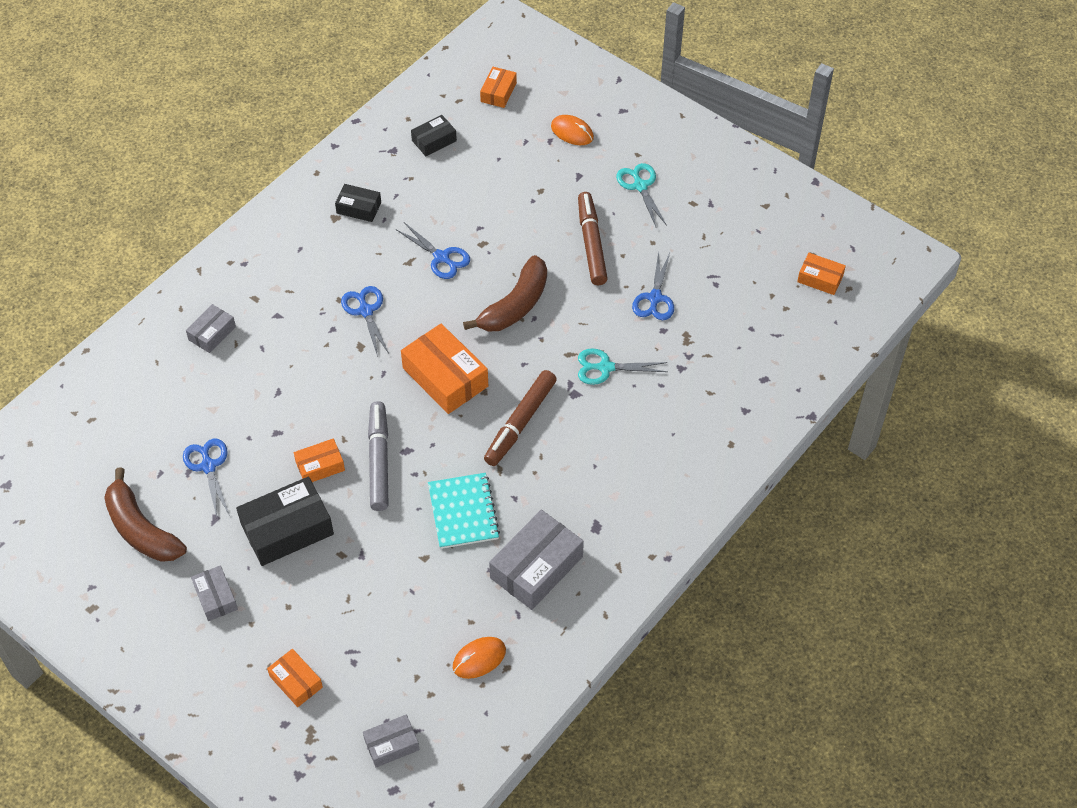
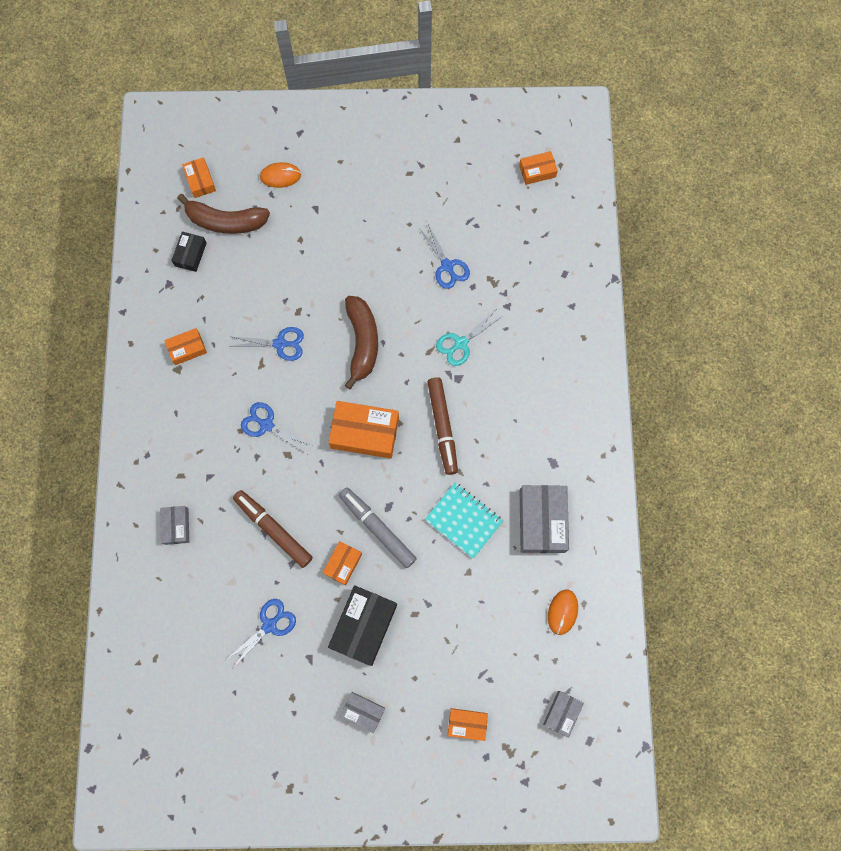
camera: 40 degrees left, 20 degrees up
(141, 529) = (268, 707): brown banana -> brown banana (225, 221)
(208, 466) = (269, 625): blue scissors -> blue scissors turned 105 degrees clockwise
(359, 208) = (187, 348): black box -> orange box
(591, 243) = (370, 255): brown marker -> brown marker (273, 529)
(640, 186) = (364, 185): turquoise scissors -> none

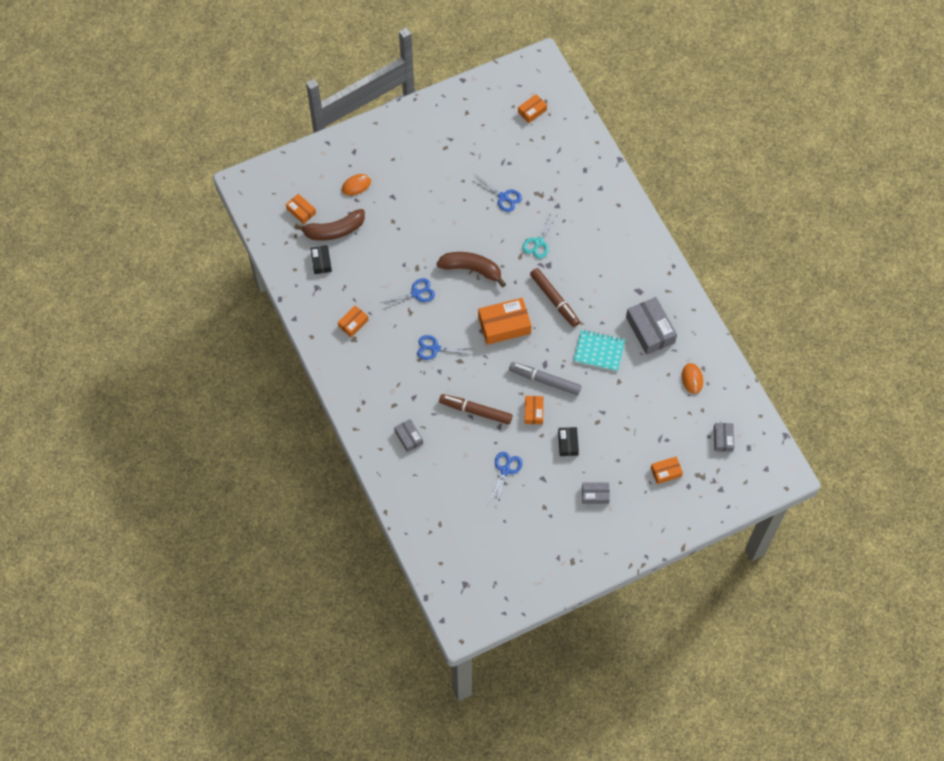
camera: 25 degrees left, 10 degrees down
(362, 342) = (472, 269): brown banana -> brown banana turned 45 degrees counterclockwise
(364, 626) = (568, 443): black box -> black box, size x0.55

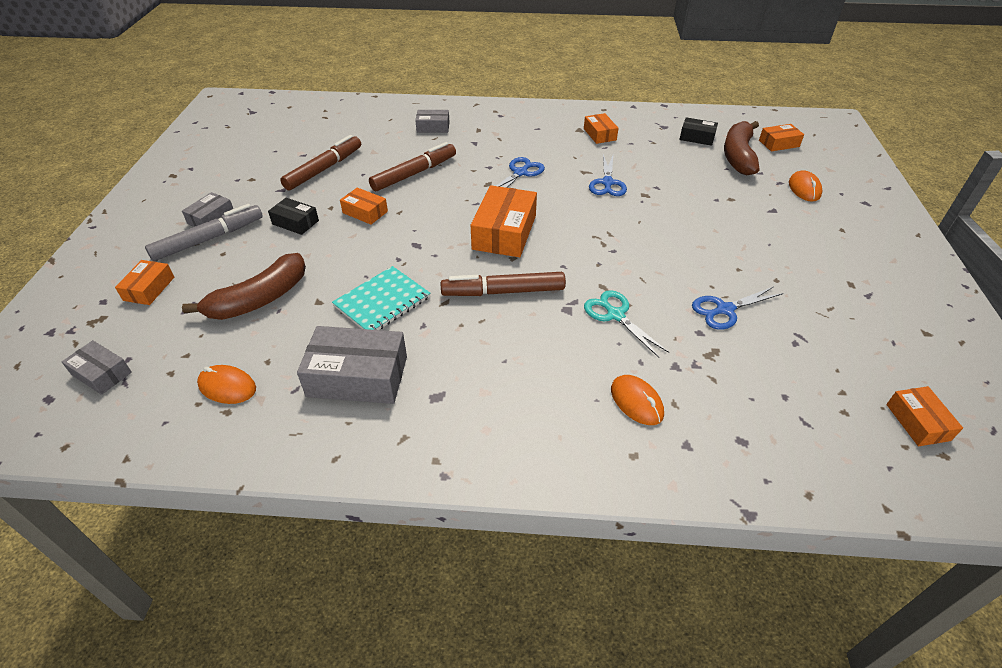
camera: 120 degrees right, 20 degrees down
(472, 269) = (612, 235): brown banana -> brown banana (259, 299)
(505, 470) = (324, 169): blue scissors -> brown marker
(544, 380) = (394, 236): grey marker -> grey marker (209, 239)
(589, 213) = (636, 402): none -> orange mouse

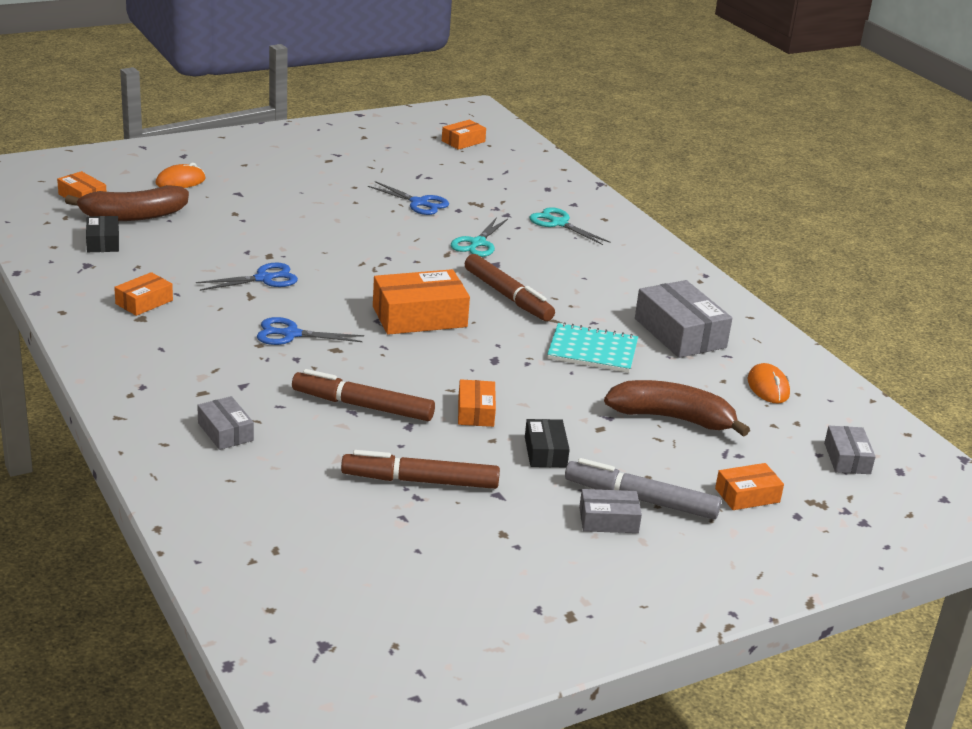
camera: 125 degrees left, 15 degrees down
(636, 402) = (559, 223): orange mouse -> turquoise scissors

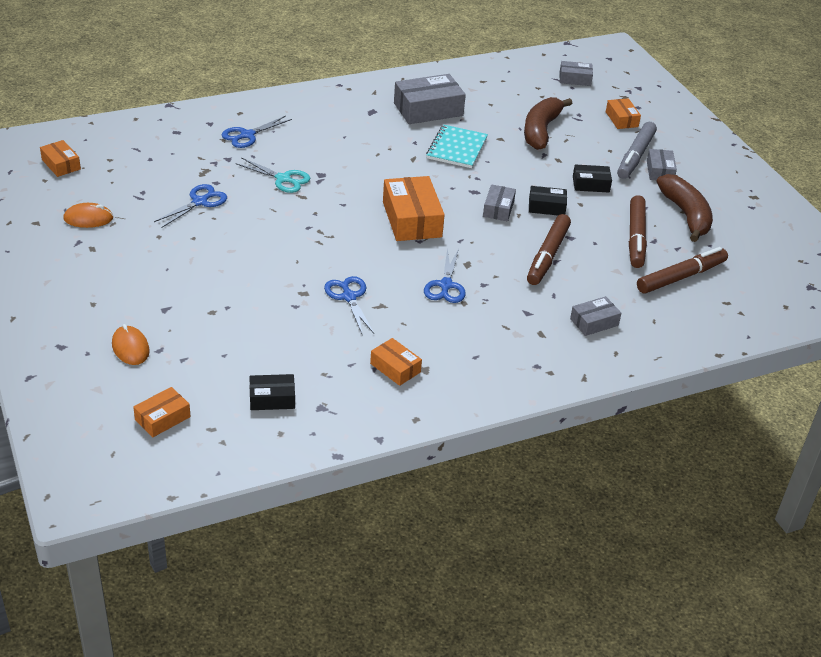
camera: 85 degrees left, 10 degrees up
(133, 216) = (213, 379): brown banana -> brown banana (686, 215)
(460, 375) = (498, 209): none -> grey box
(475, 411) = (546, 207): orange box -> black box
(508, 296) = (376, 174): brown marker -> brown marker (681, 277)
(559, 223) = (247, 135): turquoise scissors -> blue scissors
(768, 387) = (497, 89): orange mouse -> orange mouse (88, 218)

